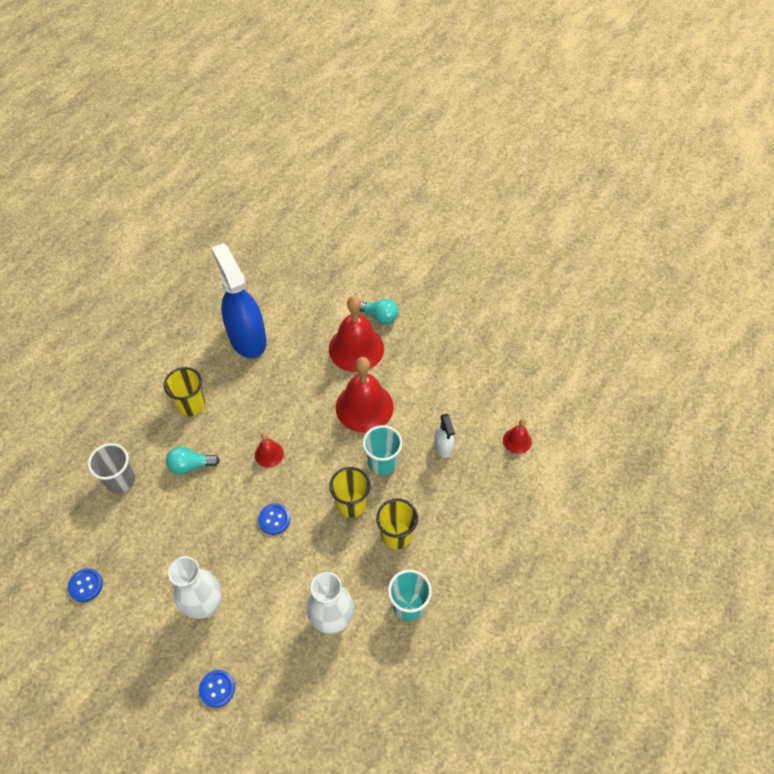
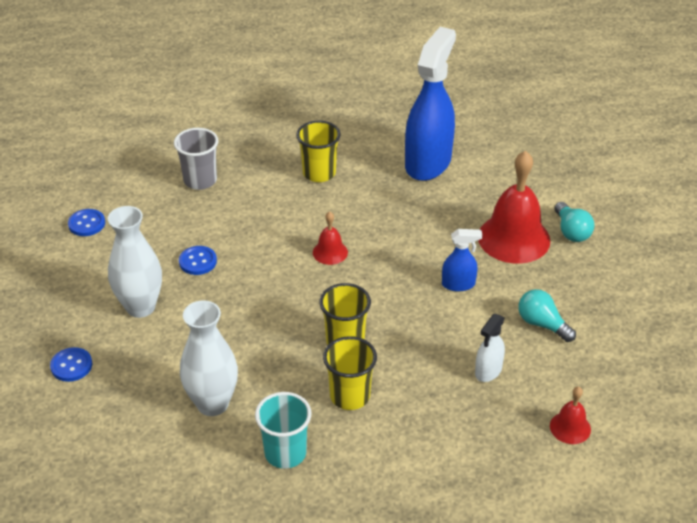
camera: 50 degrees right, 15 degrees down
(190, 465) = (261, 211): turquoise light bulb -> turquoise light bulb (542, 324)
(274, 519) = (269, 298): blue button -> blue button (198, 261)
(364, 407) = (458, 284): red bell -> blue spray bottle
(382, 462) = (415, 336): turquoise cup -> none

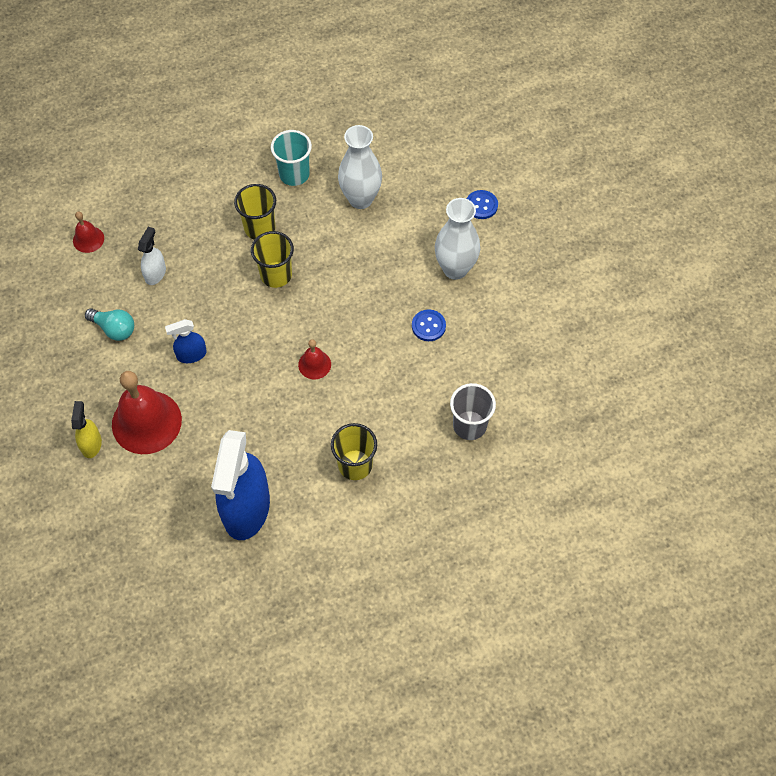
camera: 165 degrees right, 20 degrees up
(86, 224) = (548, 345): blue button -> none
(571, 231) = (91, 444): turquoise light bulb -> yellow spray bottle

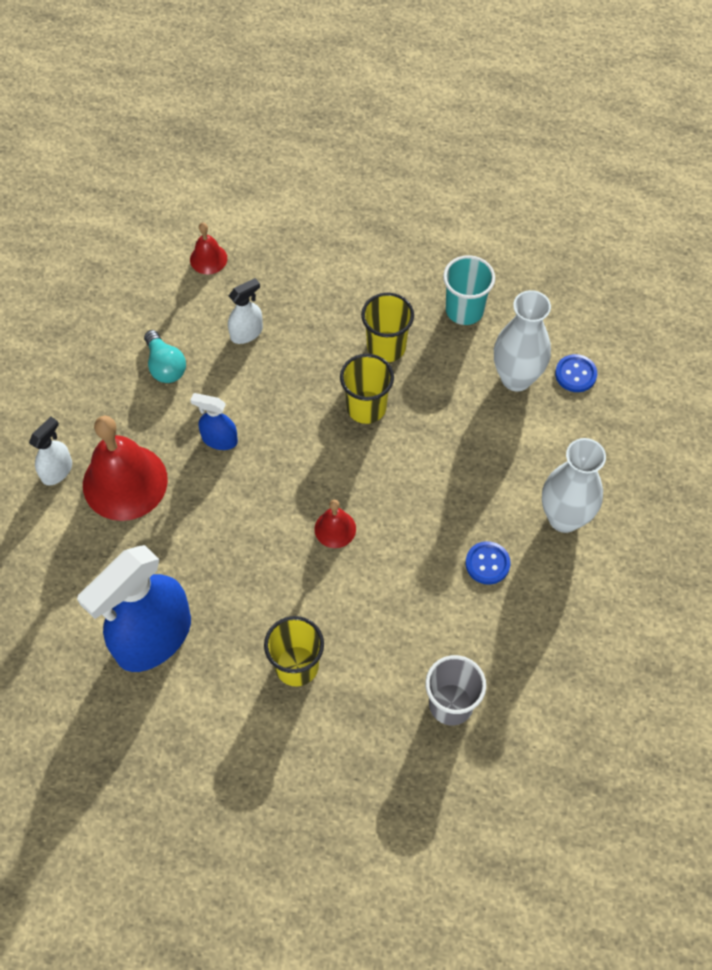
camera: 35 degrees right, 0 degrees up
(91, 444) = (57, 471): yellow spray bottle -> white spray bottle
(481, 205) = (647, 464): blue button -> blue button (575, 374)

